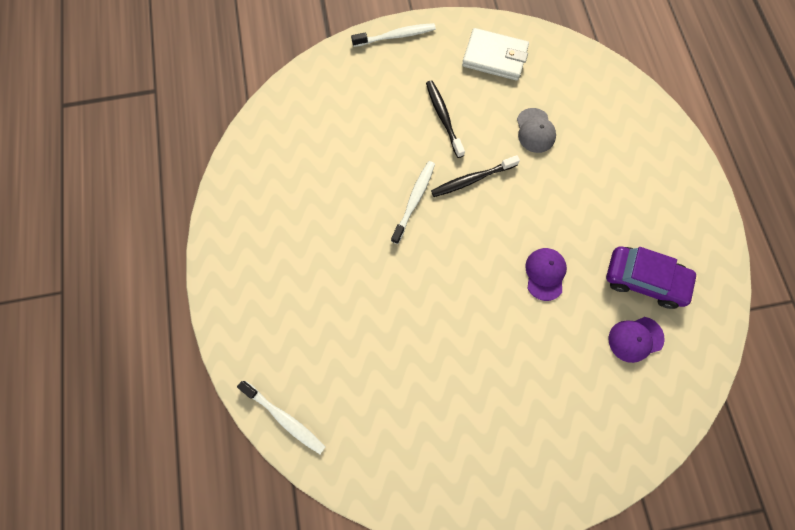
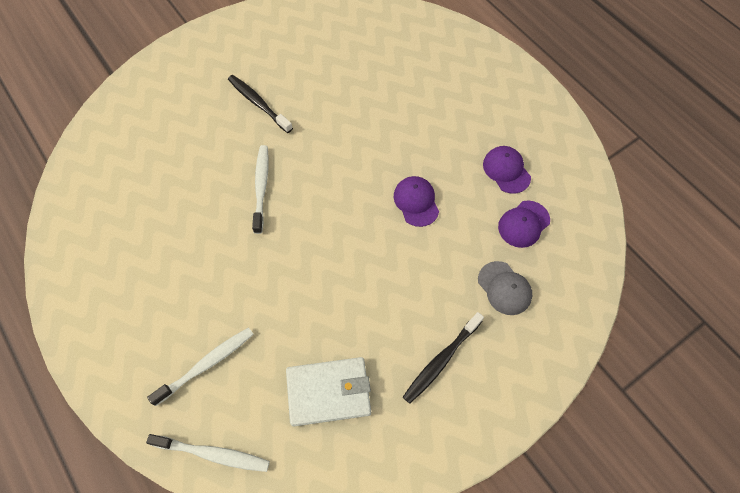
camera: 25 degrees left, 10 degrees down
(396, 36) = (180, 49): white toothbrush -> white toothbrush (206, 364)
(472, 179) = (310, 147): black toothbrush -> black toothbrush (441, 360)
(494, 57) = (284, 35): white wallet -> white wallet (329, 392)
(535, 130) = (350, 83): grey cap -> grey cap (504, 288)
(643, 279) = (506, 170): purple car -> purple cap

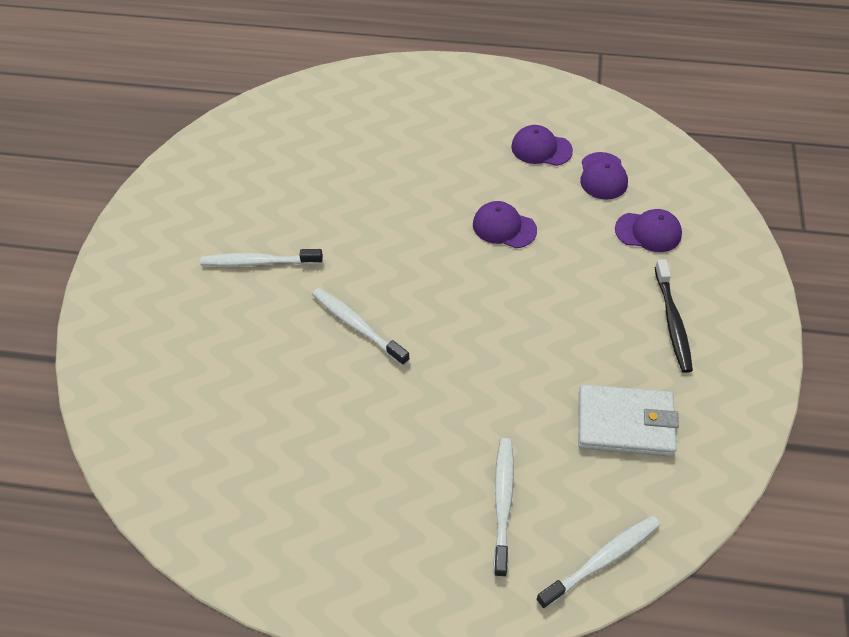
camera: 45 degrees left, 10 degrees down
(258, 103) = (259, 262): black toothbrush -> white toothbrush
(329, 392) = (625, 423): white wallet -> white wallet turned 60 degrees clockwise
(504, 288) = (648, 232): grey cap -> purple cap

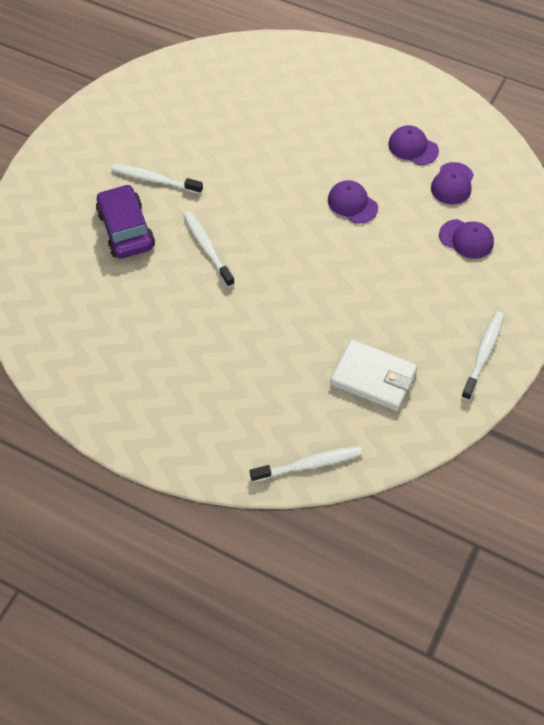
camera: 20 degrees right, 5 degrees up
(247, 332) = (126, 229): none -> purple car
(503, 503) = (257, 404): white toothbrush -> white toothbrush (483, 354)
(672, 321) = (449, 314): black toothbrush -> none

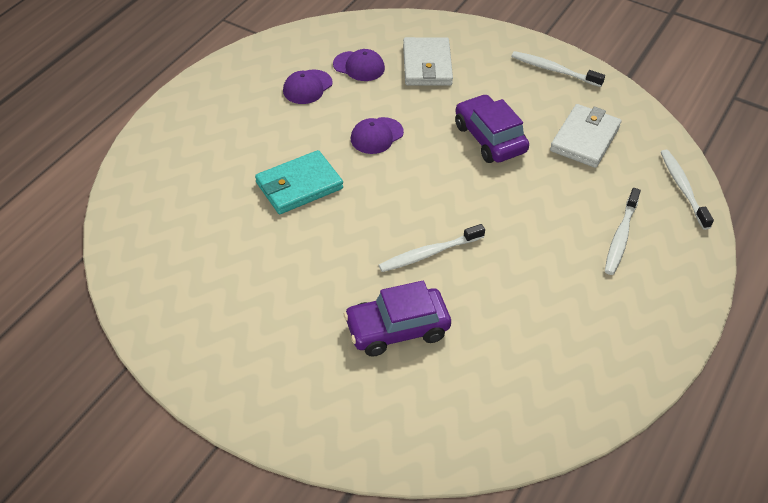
camera: 90 degrees left, 10 degrees down
(155, 180) = (321, 300): white toothbrush -> white toothbrush (621, 237)
(280, 154) = (299, 186): none -> turquoise wallet
(362, 293) = (490, 138): none -> purple car
(466, 239) = (427, 65): purple cap -> white wallet

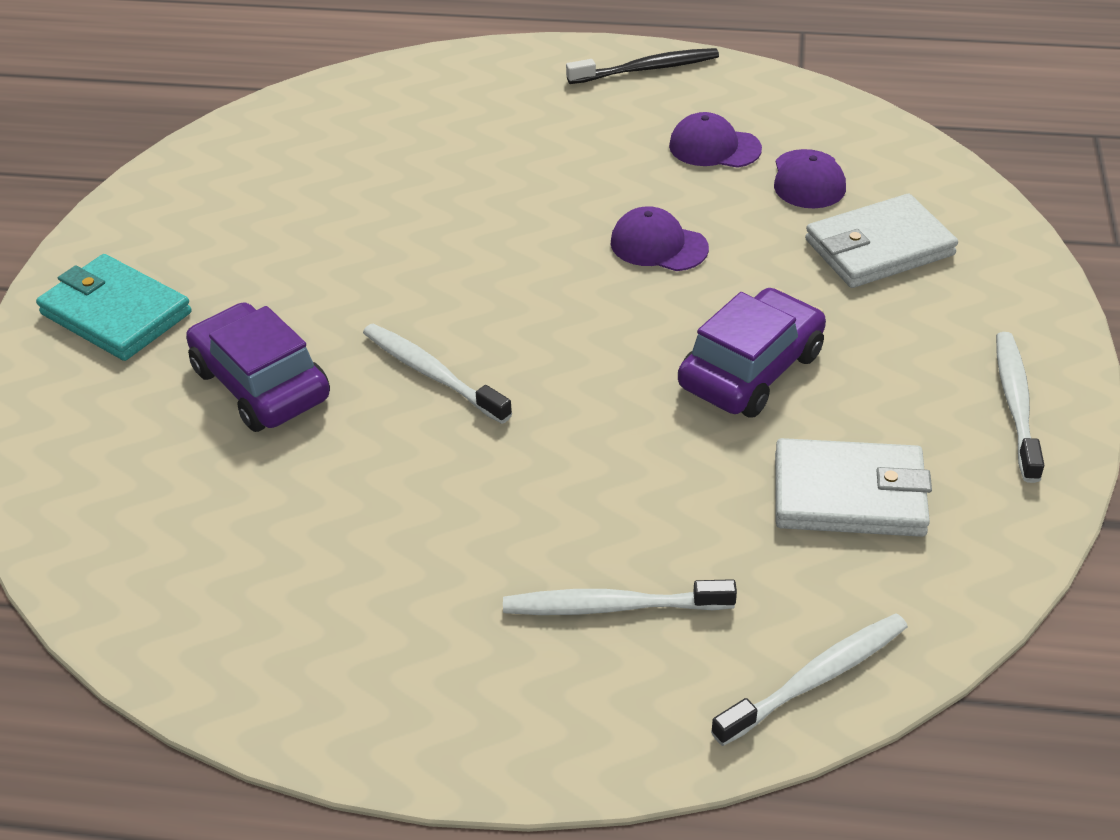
camera: 70 degrees right, 5 degrees down
(213, 85) = (646, 69): none -> black toothbrush
(299, 186) = (495, 206): turquoise wallet -> turquoise wallet (115, 313)

